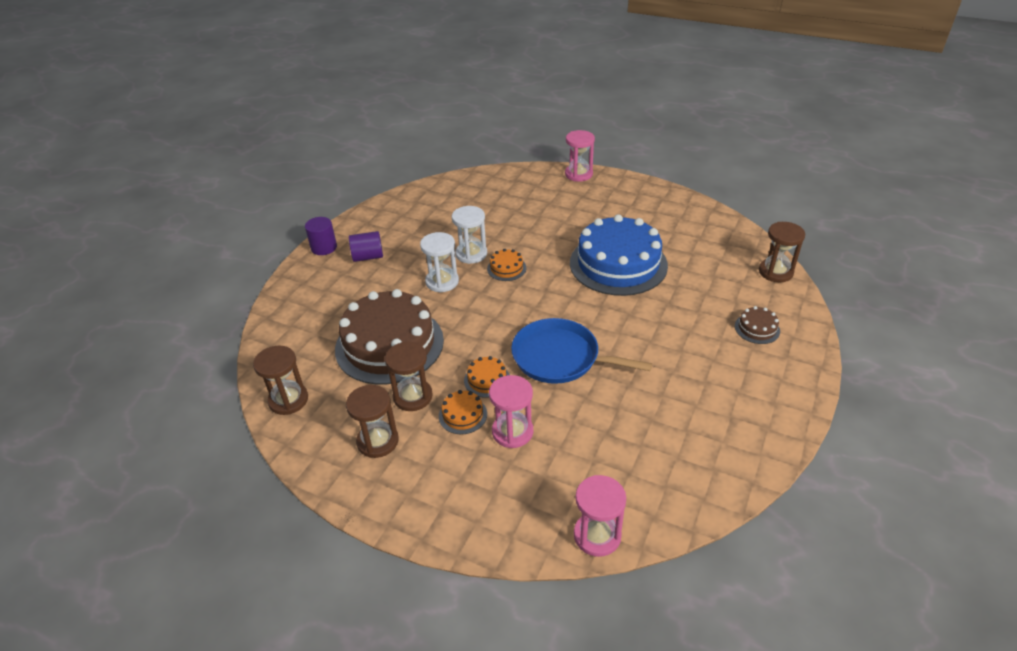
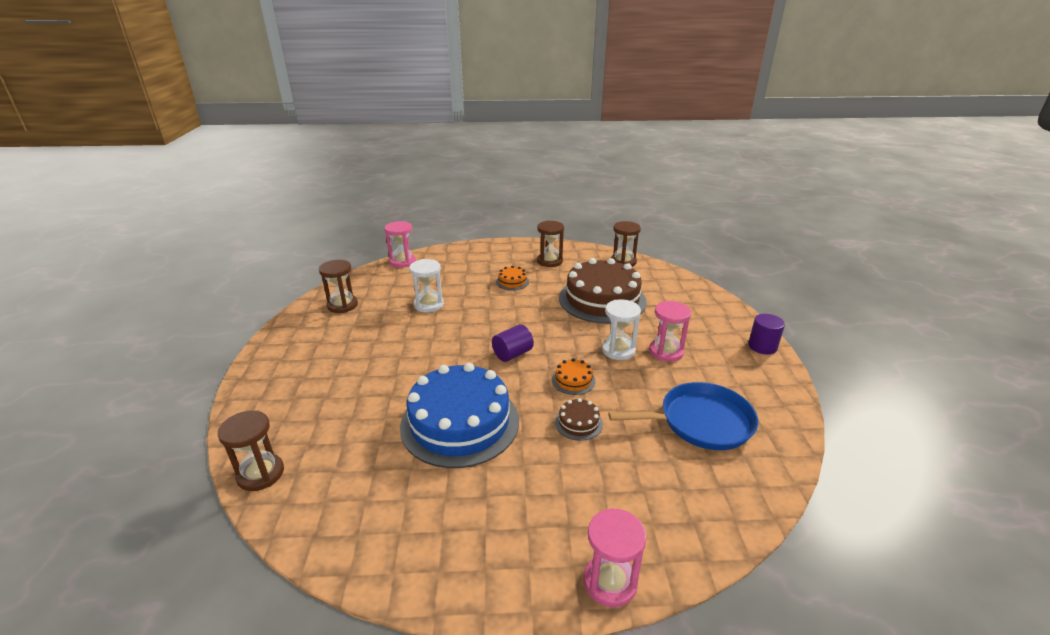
camera: 150 degrees right, 10 degrees down
(368, 257) = (712, 351): purple cylinder -> purple cylinder (512, 354)
(413, 396) = (552, 281): brown hourglass -> brown hourglass (342, 305)
(471, 254) = (623, 384): white hourglass -> white hourglass (429, 305)
(487, 380) = (513, 300): orange cake -> none
(512, 432) = (475, 283): pink hourglass -> pink hourglass (666, 352)
(560, 357) = (469, 325): blue pan -> blue pan (701, 422)
(757, 328) = (296, 396): brown cake -> brown cake (578, 423)

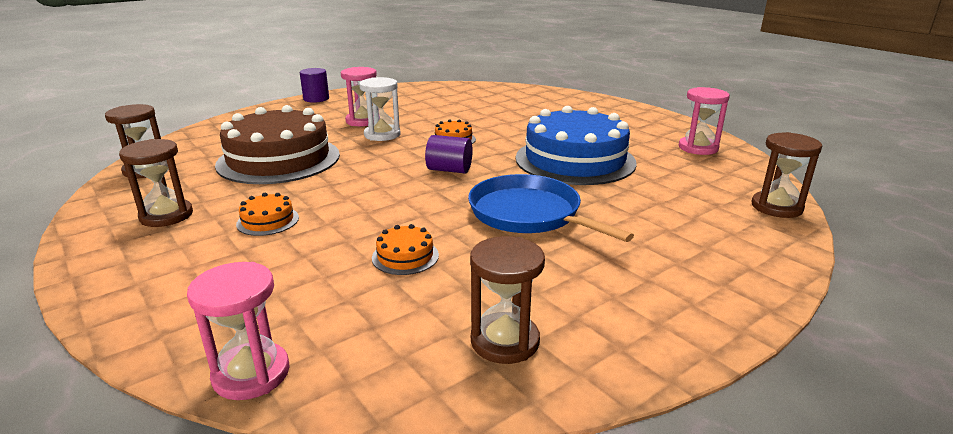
camera: 125 degrees left, 5 degrees down
(429, 305) = (405, 256): white hourglass -> orange cake
(578, 423) = (502, 127): brown cake -> none
(610, 582) = (602, 101): pink hourglass -> pink hourglass (698, 148)
(701, 422) = (444, 102): blue pan -> blue pan (529, 214)

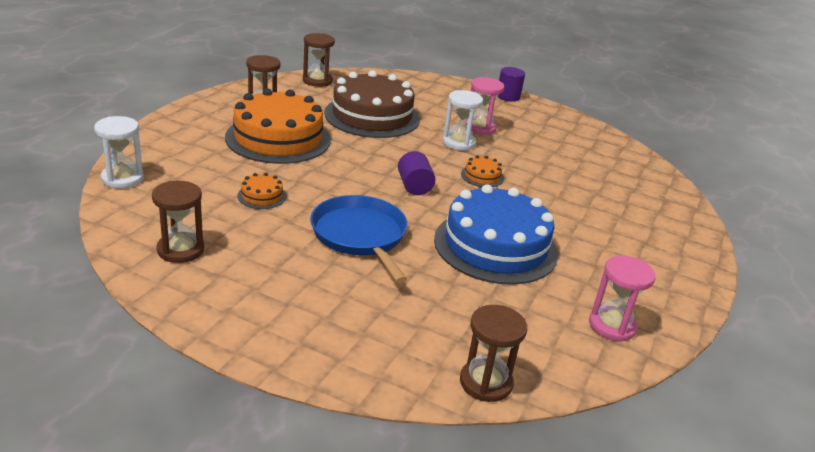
camera: 60 degrees right, 5 degrees up
(251, 374) = (122, 178): pink hourglass -> white hourglass
(268, 221) = (278, 138): orange cake -> orange cake, size x2.47
(529, 214) = (360, 236): blue pan -> blue pan turned 45 degrees counterclockwise

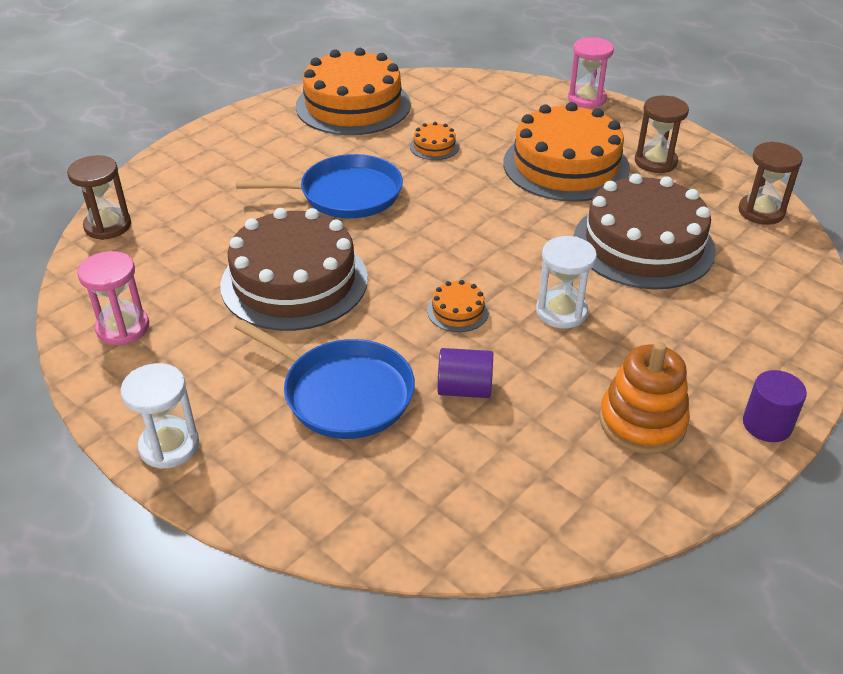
camera: 110 degrees right, 10 degrees up
(122, 178) = (478, 82): white hourglass -> white hourglass (169, 446)
(180, 250) = (353, 105): brown hourglass -> orange cake
(414, 186) = (439, 247): purple cylinder -> purple cylinder (464, 389)
(480, 128) = (617, 349): pink hourglass -> pink hourglass (586, 99)
(495, 246) = (294, 281): blue cake -> brown cake
(532, 124) = (642, 422): none -> orange stacking toy
(589, 212) = (343, 393): none -> blue pan

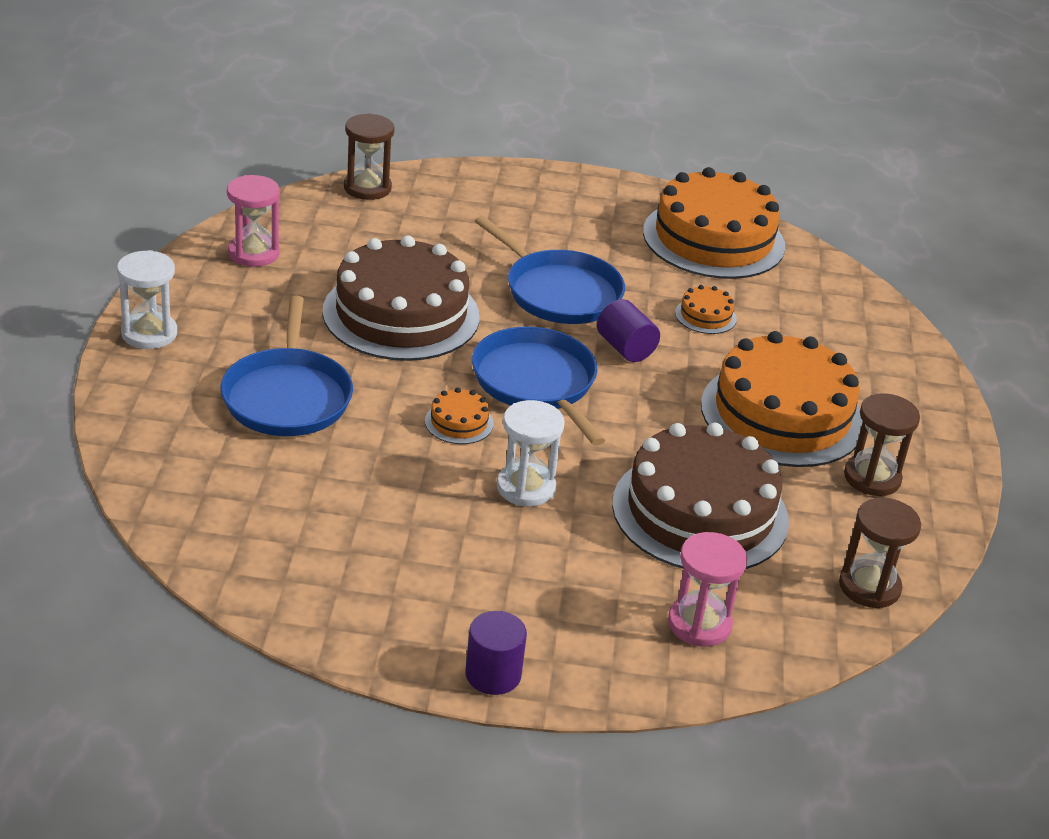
camera: 50 degrees right, 5 degrees down
(443, 252) = (536, 383): none -> blue pan
(464, 389) = (357, 463): purple cylinder -> purple cylinder (625, 348)
(586, 99) = (938, 389): pink hourglass -> pink hourglass (699, 624)
(642, 422) = (417, 587): orange stacking toy -> none

